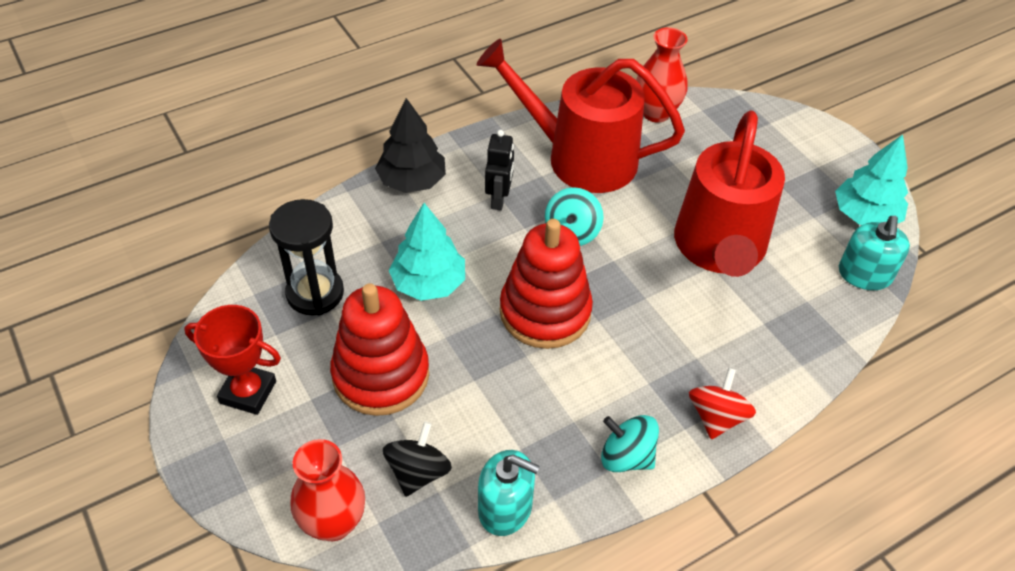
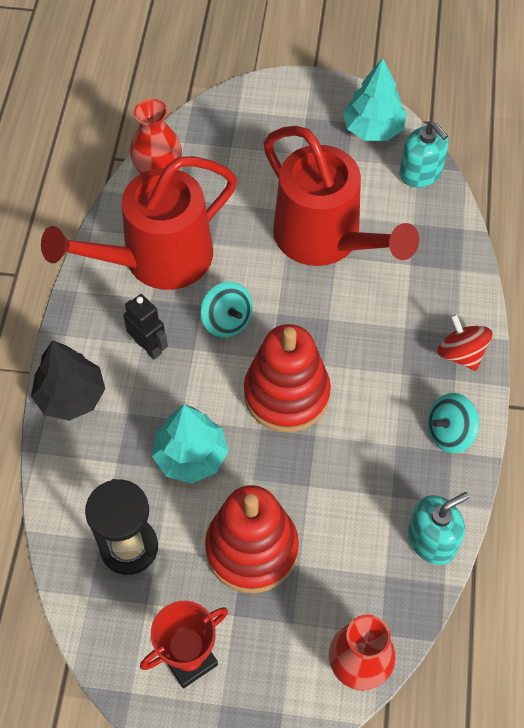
camera: 50 degrees left, 10 degrees up
(418, 472) = (359, 579): black spinning top -> none

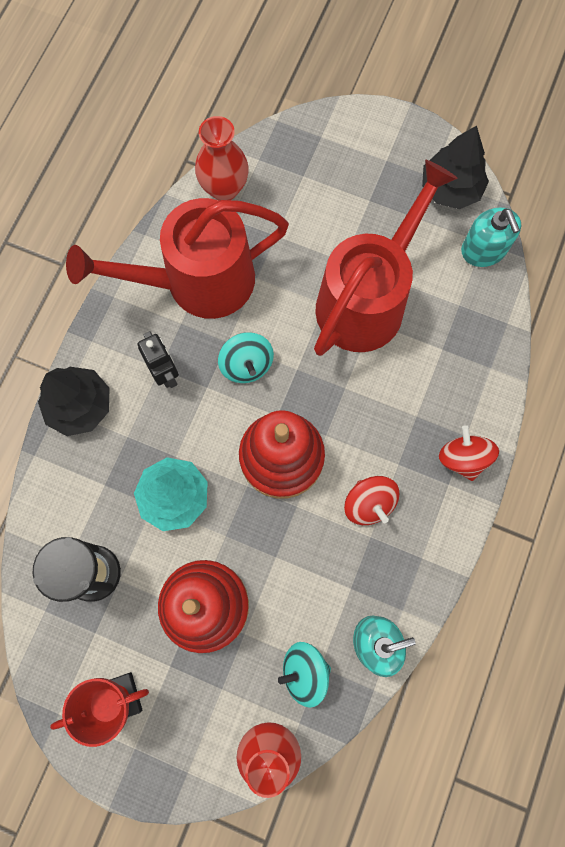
camera: 15 degrees right, 15 degrees up
(325, 238) = (366, 299): red watering can -> red watering can turned 120 degrees counterclockwise
(373, 128) = (450, 188): turquoise tree -> black tree
(384, 415) = (369, 503): none -> red spinning top
(449, 433) = (426, 538): turquoise spinning top -> turquoise spinning top (304, 671)

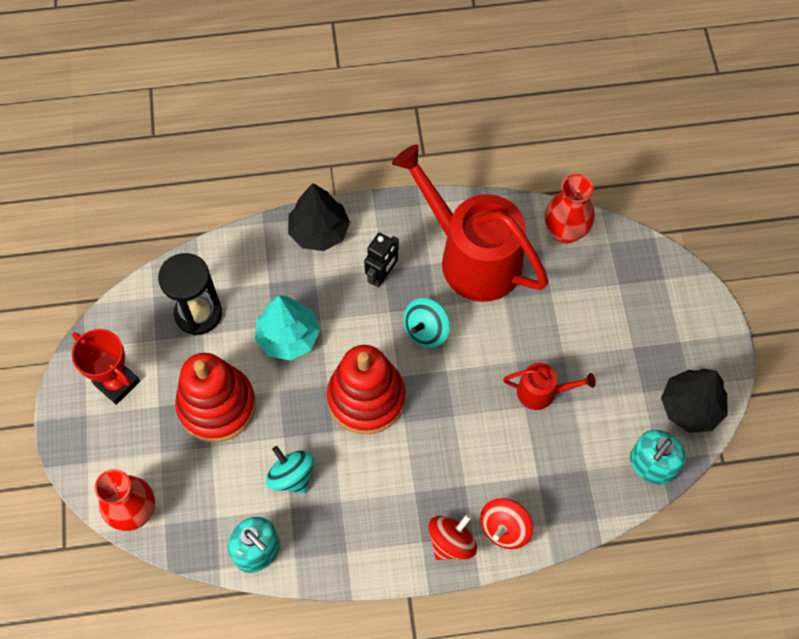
camera: 60 degrees right, 10 degrees down
(304, 671) = (206, 507): turquoise spinning top -> turquoise spinning top (291, 476)
(366, 299) = (541, 392): red watering can -> red watering can, size x0.45
(369, 503) = (367, 486): red spinning top -> red spinning top (504, 528)

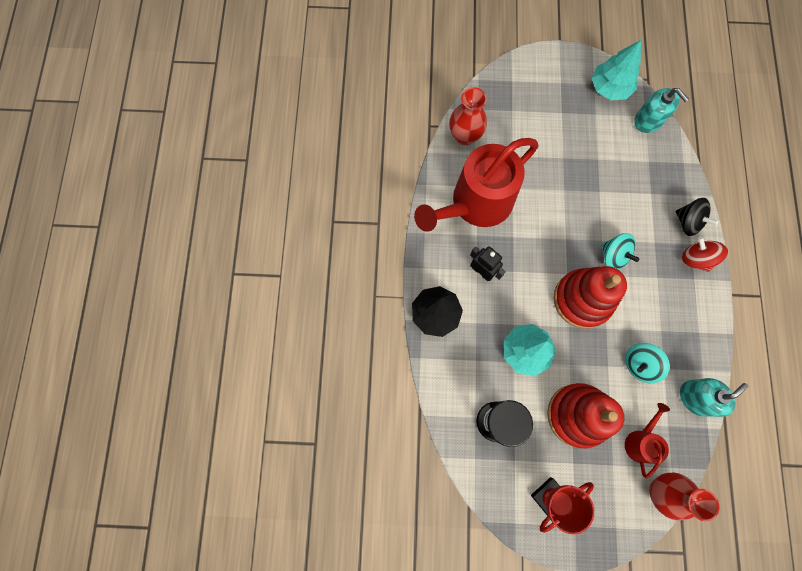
camera: 80 degrees left, 10 degrees up
(426, 330) = (532, 247): turquoise spinning top -> turquoise spinning top (613, 256)
(504, 528) = (687, 222): red spinning top -> black spinning top
(541, 392) = (589, 178): red watering can -> red watering can (640, 441)
(690, 407) = (609, 88): black tree -> turquoise tree

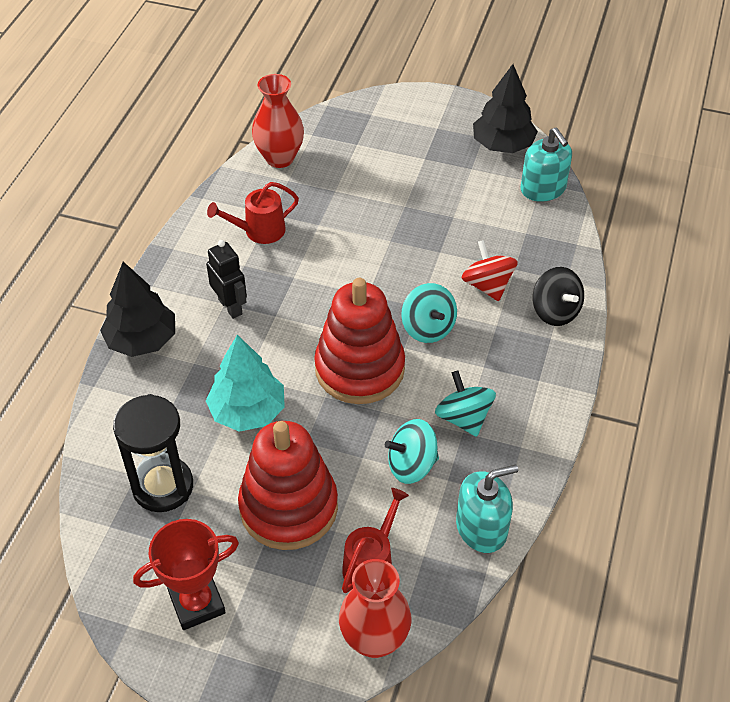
camera: 15 degrees right, 25 degrees down
(476, 203) = (259, 231): red watering can -> red watering can, size x0.45
(609, 88) = (502, 145): turquoise tree -> black tree
(658, 320) = (463, 418): none -> turquoise spinning top
(695, 259) = (550, 356): red spinning top -> red spinning top (487, 285)

